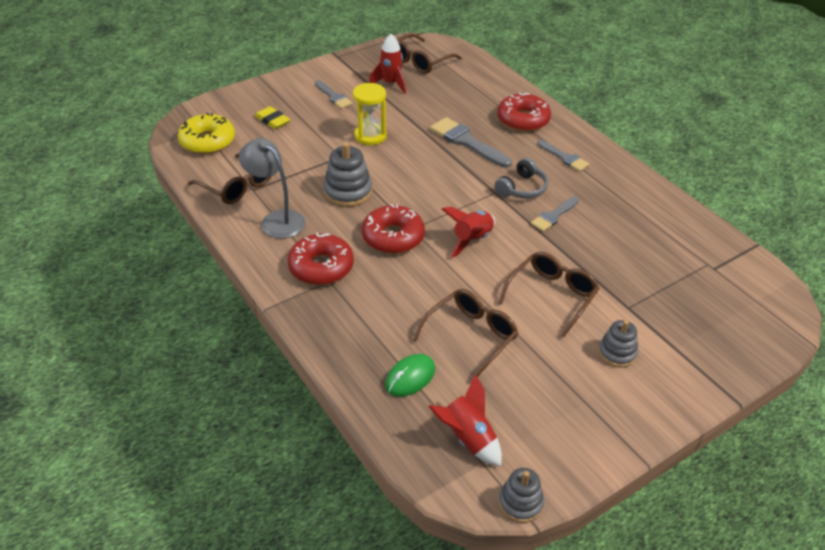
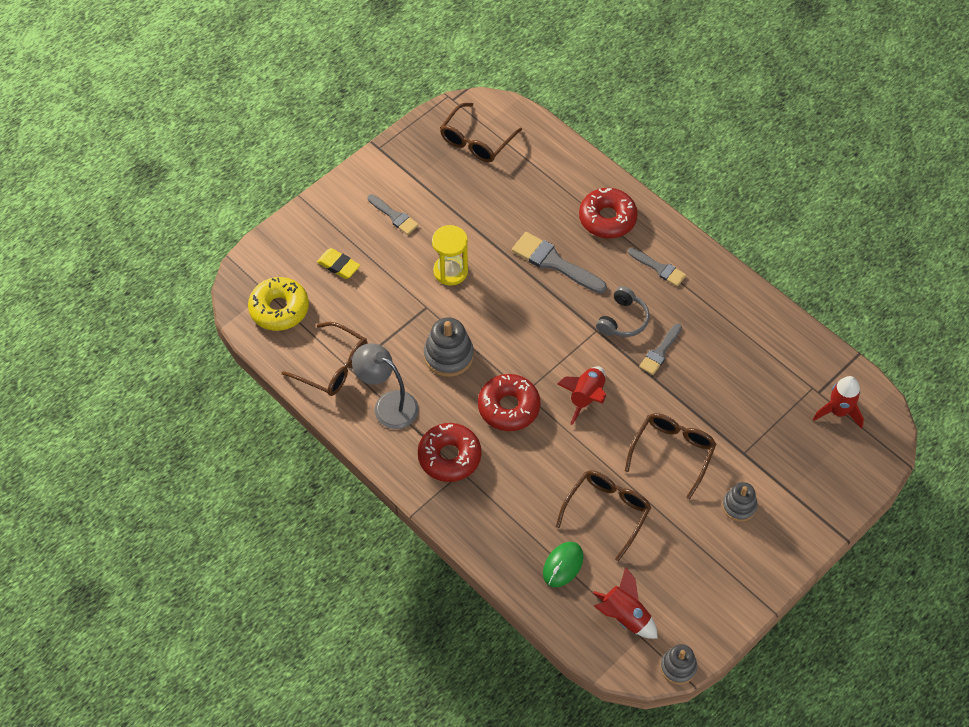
camera: 10 degrees left, 15 degrees up
(391, 83) = (452, 184): red rocket -> red rocket (838, 412)

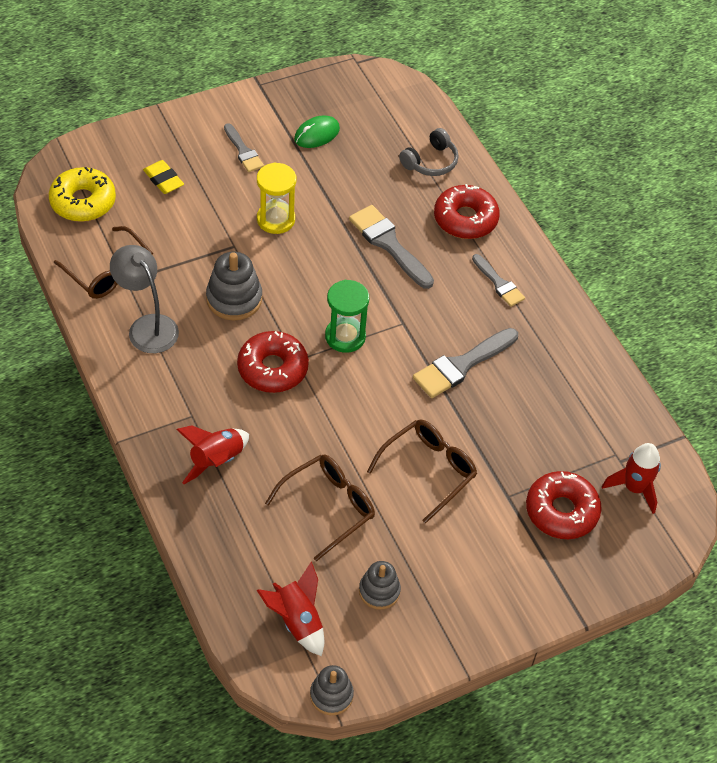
camera: 15 degrees right, 5 degrees down
(449, 457) = (186, 397): red donut -> red donut (561, 511)
(476, 141) = (362, 107): brown glasses -> none
(555, 358) = (345, 336): none -> green hourglass
(563, 565) = (254, 545): green mouse -> green mouse (316, 134)
(586, 397) = (360, 385): red rocket -> red rocket (216, 461)
(623, 320) = (436, 321): grey headphones -> grey headphones (430, 162)
(660, 352) = (462, 365): grey brush -> grey brush, size x1.62
(739, 506) = (477, 549): grey stacking toy -> grey stacking toy (379, 591)

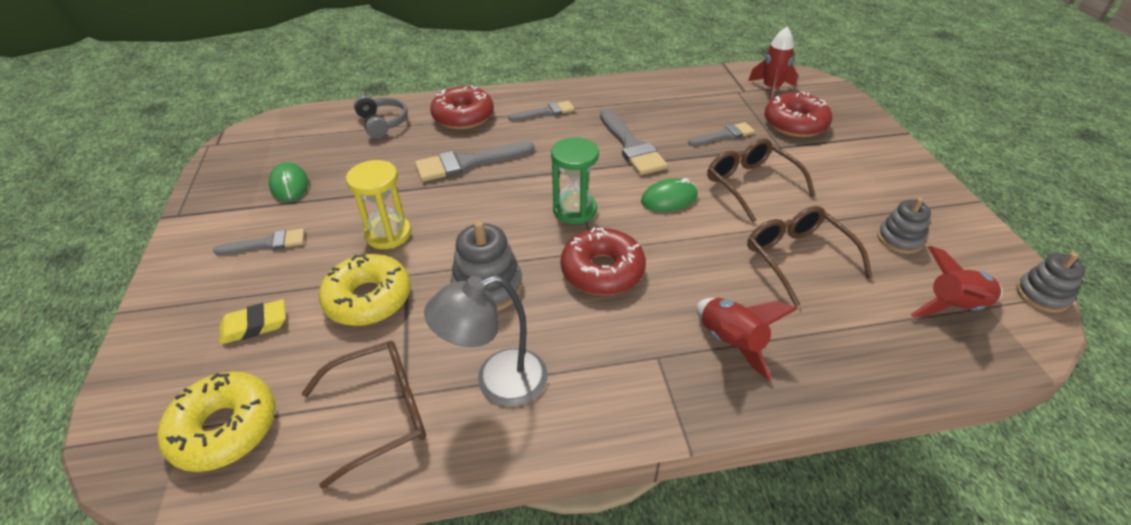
camera: 70 degrees left, 10 degrees down
(204, 232) = (368, 299): none -> yellow donut
(384, 405) = (669, 199): none -> green mouse
(512, 444) = (724, 135): none -> grey brush

